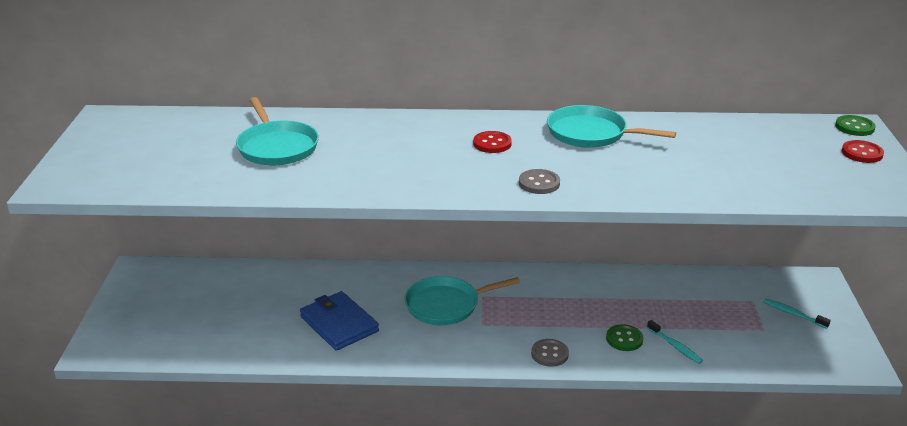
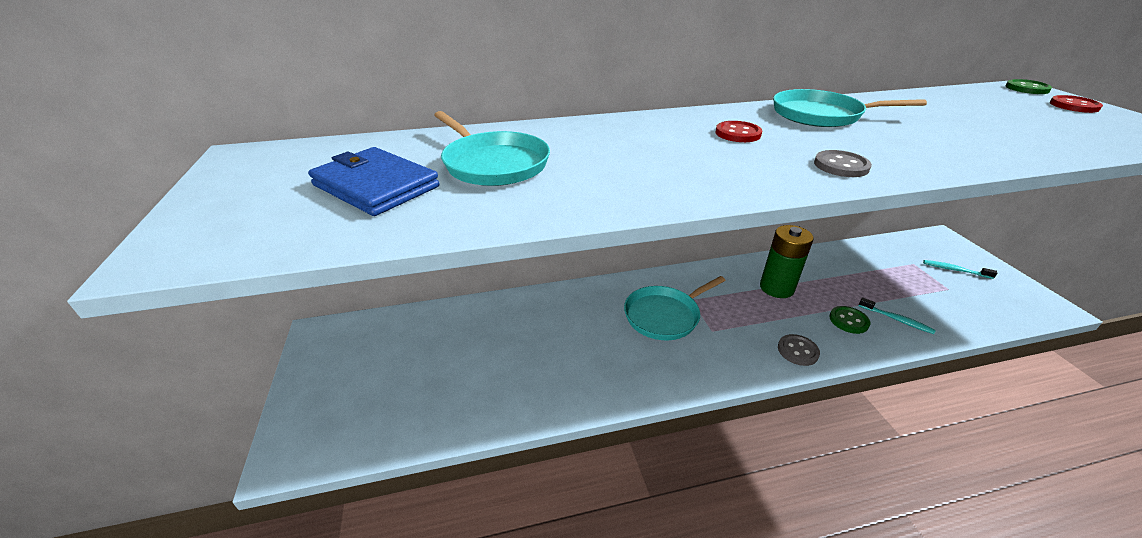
camera: 15 degrees left, 5 degrees up
(339, 324) = (570, 358): blue wallet -> blue wallet (376, 186)
(577, 299) = (776, 288): none -> green battery

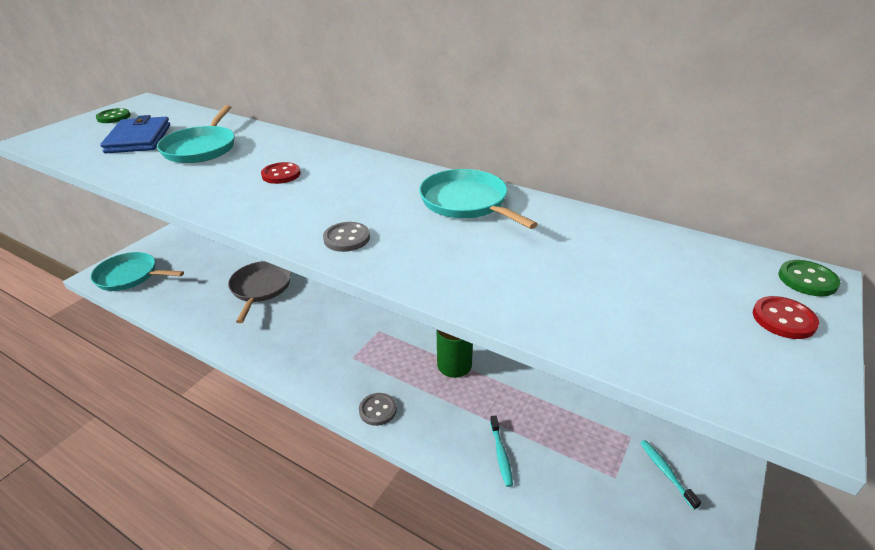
camera: 45 degrees right, 0 degrees up
(532, 333) = (260, 288): none -> grey pan
(664, 315) = (343, 328): turquoise pan -> turquoise pan (130, 276)
(738, 133) = (362, 188): red button -> red button (281, 174)
(848, 321) = (458, 424): green button -> green button (114, 117)

